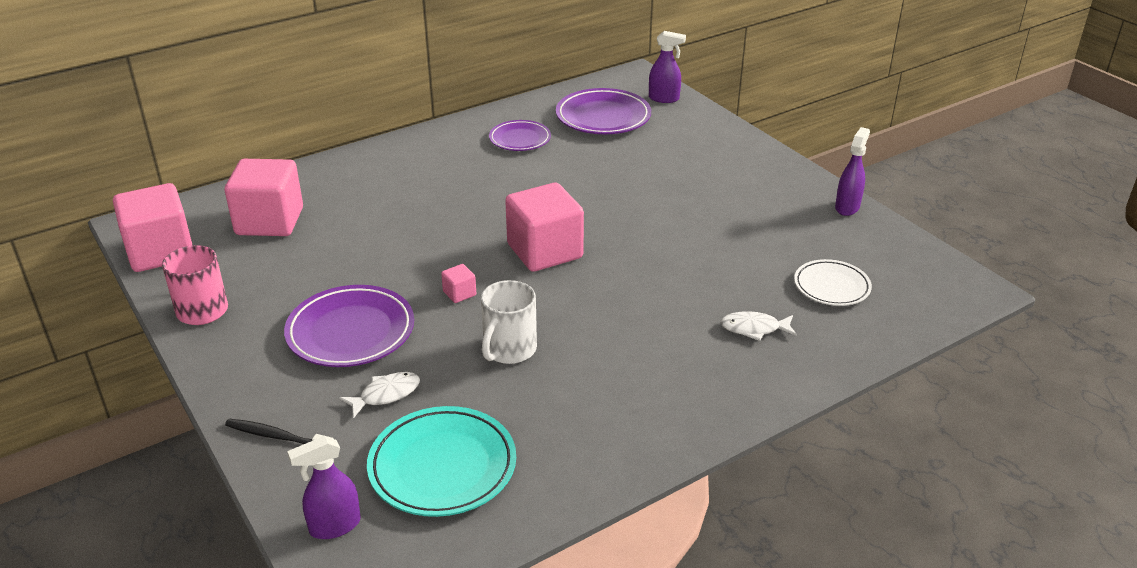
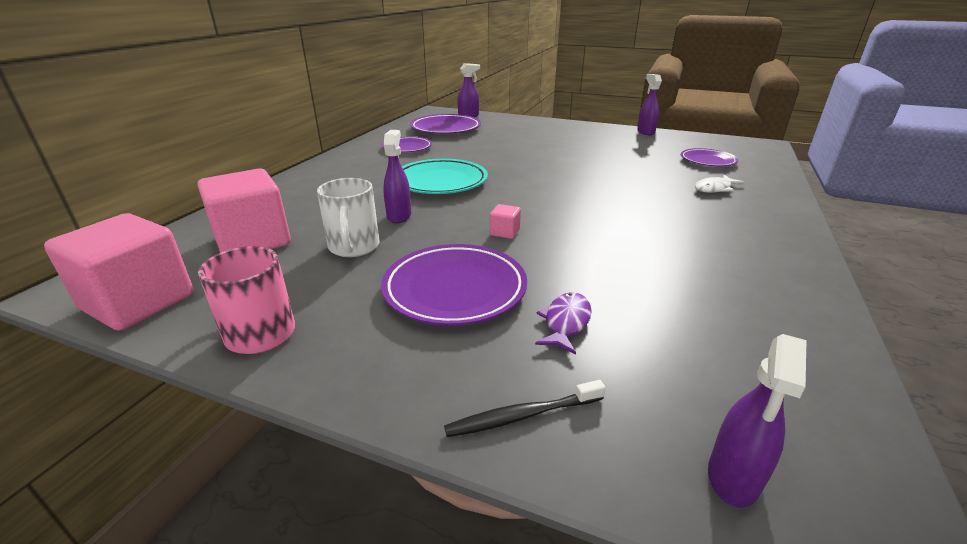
camera: 35 degrees left, 5 degrees down
(386, 395) = (566, 322): white fish -> purple fish
(400, 238) = (399, 216): none -> purple spray bottle
(442, 466) = (712, 355): turquoise plate -> turquoise plate (440, 182)
(508, 350) = (603, 251): white mug -> white mug (354, 247)
(545, 251) = (523, 192): pink cube -> none
(831, 286) = (707, 161): white plate -> purple plate

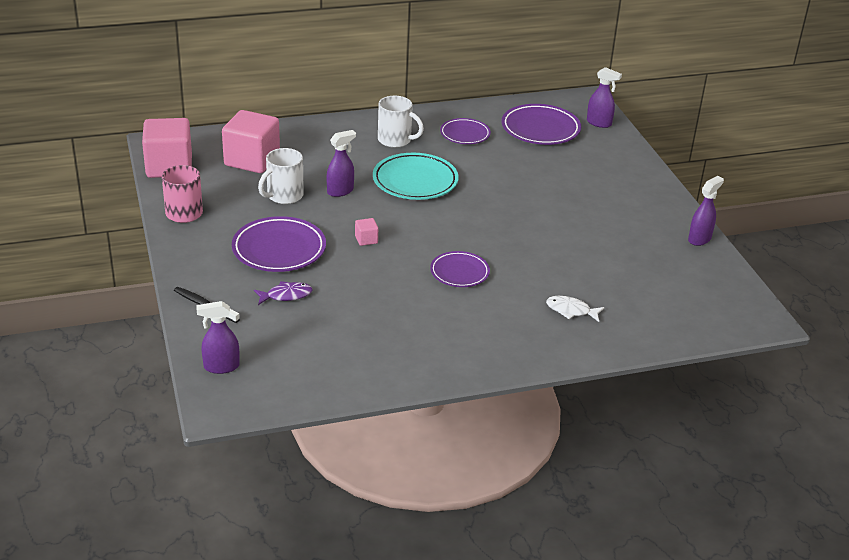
camera: 50 degrees right, 5 degrees up
(365, 170) = (396, 140): none -> white mug
(707, 161) = (649, 294): purple plate -> purple plate (459, 272)

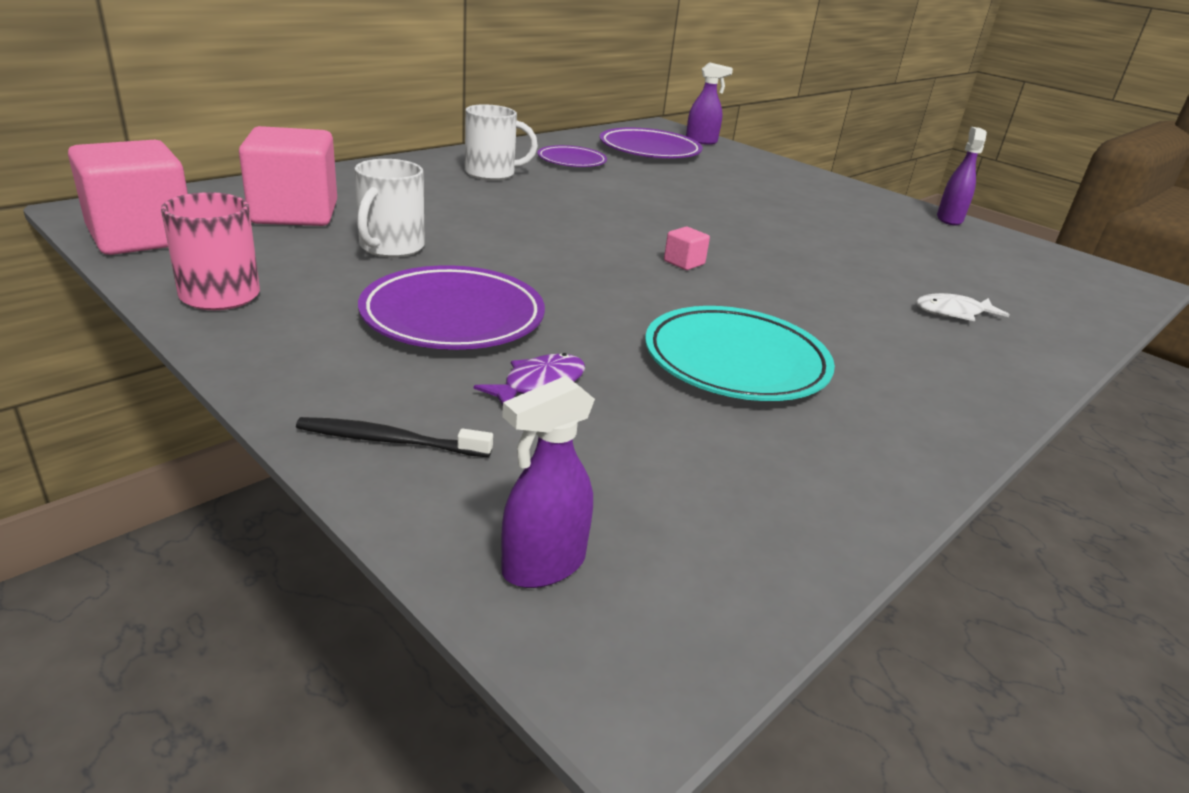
camera: 30 degrees left, 5 degrees down
(340, 191) = (475, 231): purple spray bottle -> none
(366, 239) = (580, 280): pink cube -> pink cube (684, 263)
(415, 181) = (567, 208): turquoise plate -> turquoise plate (735, 362)
(459, 272) = (760, 296): purple plate -> none

